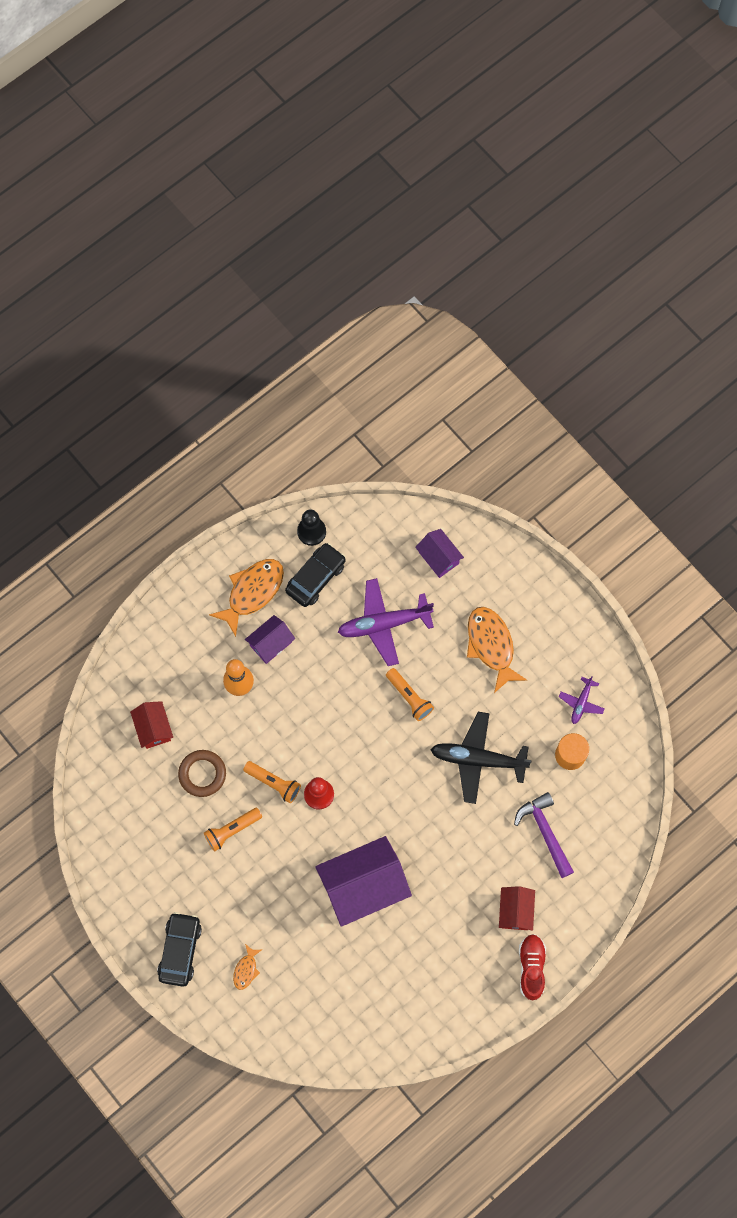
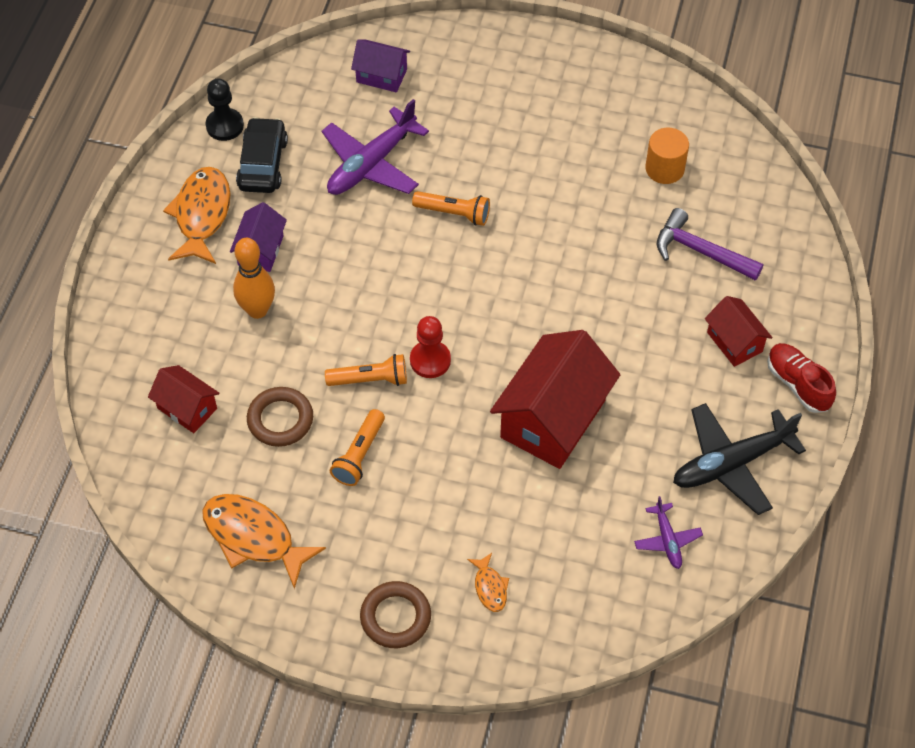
camera: 35 degrees left, 15 degrees down
(180, 950) = (395, 617): black car -> brown ring
(363, 886) = (553, 418): purple house -> red house
(478, 759) = (574, 227): black plane -> black plane (731, 463)
(491, 645) = (501, 120): orange fish -> orange fish (253, 537)
(581, 703) = (635, 118): purple plane -> purple plane (667, 540)

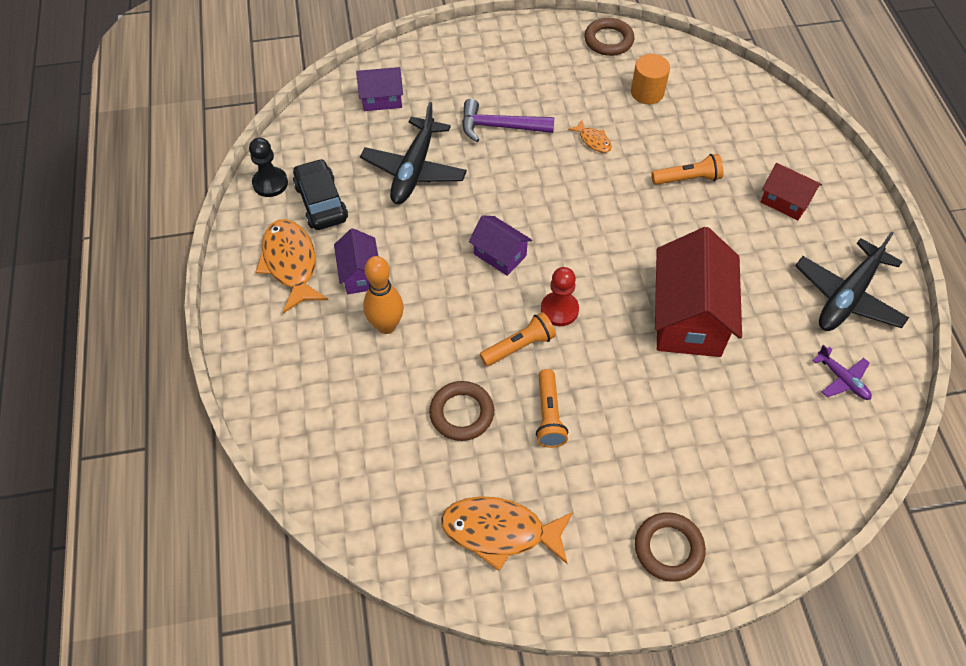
camera: 25 degrees left, 0 degrees up
(187, 408) = (371, 438): red house -> none
(371, 164) = (414, 170): purple plane -> black plane
(405, 283) = (500, 255): none -> purple house
(454, 213) = (505, 184): orange flashlight -> orange flashlight (687, 179)
(490, 587) = (730, 484): orange fish -> orange fish (593, 141)
(660, 94) = (608, 40): none -> brown ring
(700, 251) = (714, 143): purple hammer -> purple hammer (500, 127)
(798, 384) = (853, 215): red shoe -> none

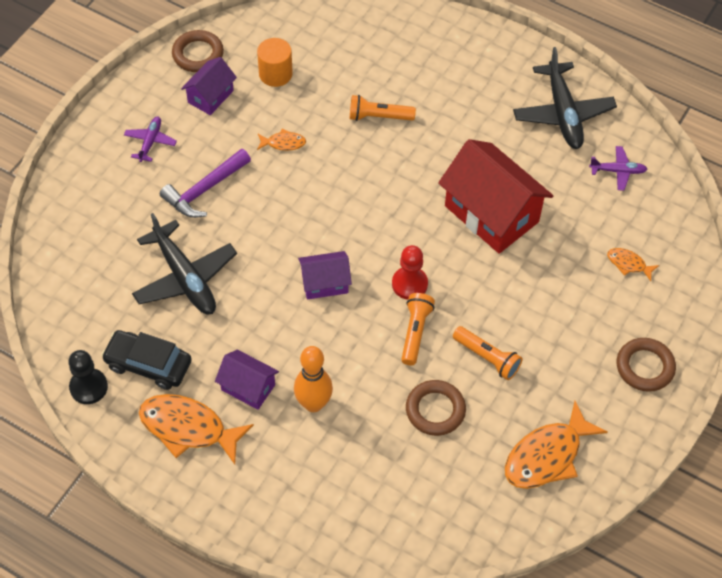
camera: 50 degrees left, 0 degrees up
(382, 99) = (86, 246): purple house -> purple house (210, 96)
(505, 69) = (150, 142): none -> purple plane
(687, 179) = (379, 117): orange flashlight -> orange flashlight turned 120 degrees counterclockwise
(758, 457) = (628, 264): none -> orange fish
(785, 201) = (456, 79): red house -> none

